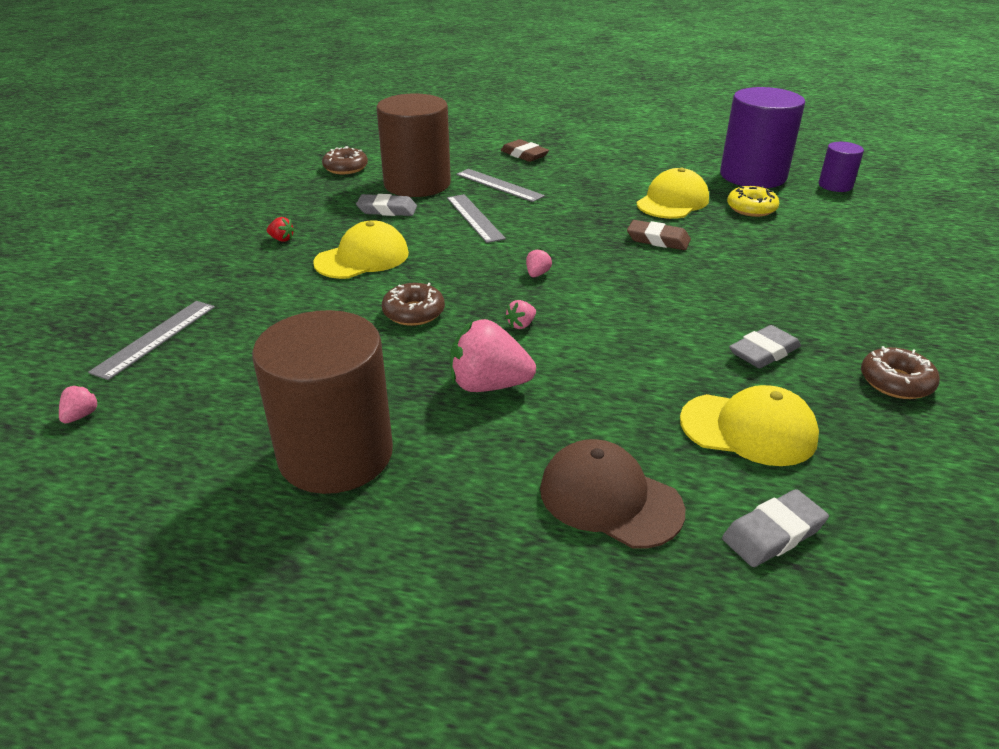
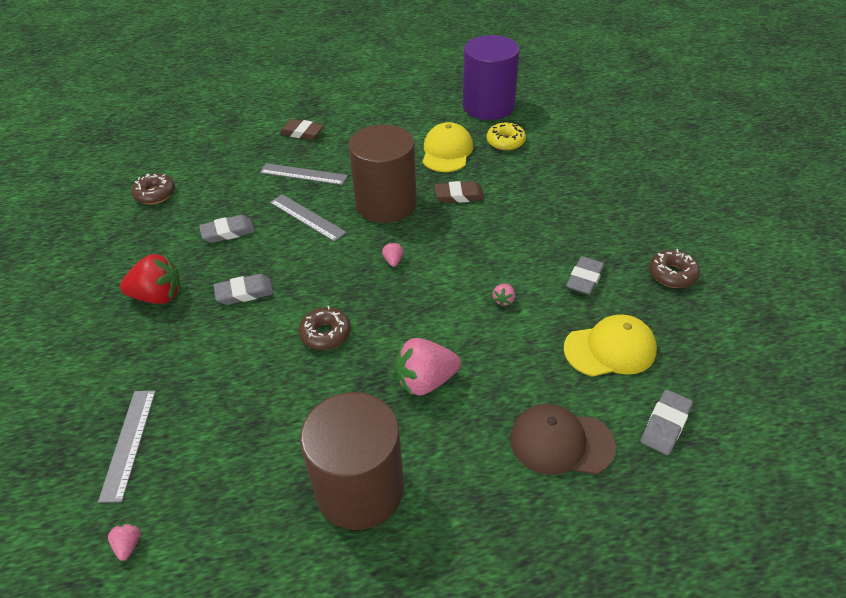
camera: 25 degrees left, 10 degrees up
(282, 239) = (158, 296): red strawberry -> red strawberry, size x2.23
(362, 258) = (244, 292): yellow cap -> grey eraser
(417, 184) = (233, 194): brown cylinder -> brown cylinder (386, 204)
(521, 325) = (413, 315): pink strawberry -> pink strawberry (503, 300)
(835, 185) = (549, 100): purple cylinder -> none

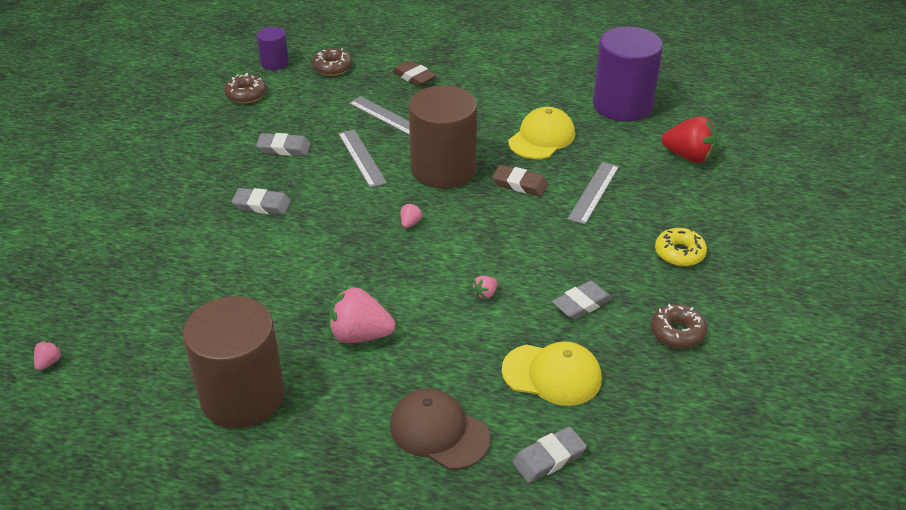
camera: 25 degrees right, 5 degrees down
(128, 443) = (95, 290): grey ruler -> grey ruler (593, 192)
(158, 296) = (191, 183): red strawberry -> red strawberry (688, 157)
(163, 157) = (274, 63): none -> purple cylinder
(325, 334) = (304, 264): brown donut -> brown donut (332, 68)
(505, 142) = (611, 147): yellow donut -> yellow donut (679, 253)

